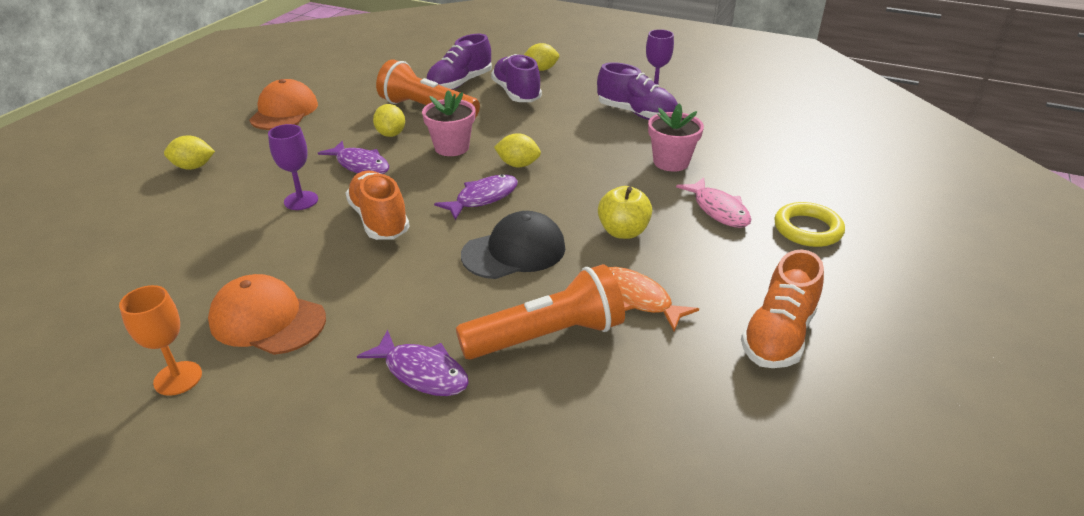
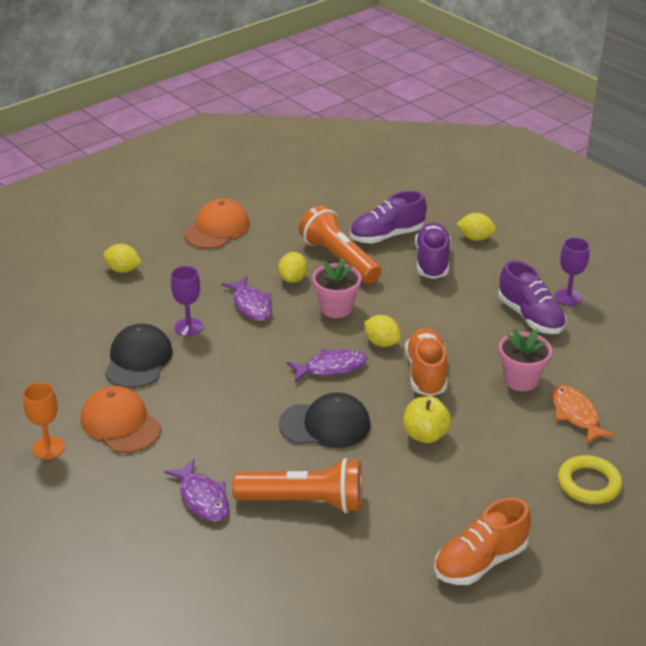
camera: 25 degrees right, 0 degrees up
(256, 247) = (138, 360): none -> black cap
(379, 220) = (238, 364): orange shoe -> orange shoe (426, 373)
(637, 299) = (393, 496): orange fish -> orange fish (575, 415)
(718, 210) = (524, 441): pink fish -> none

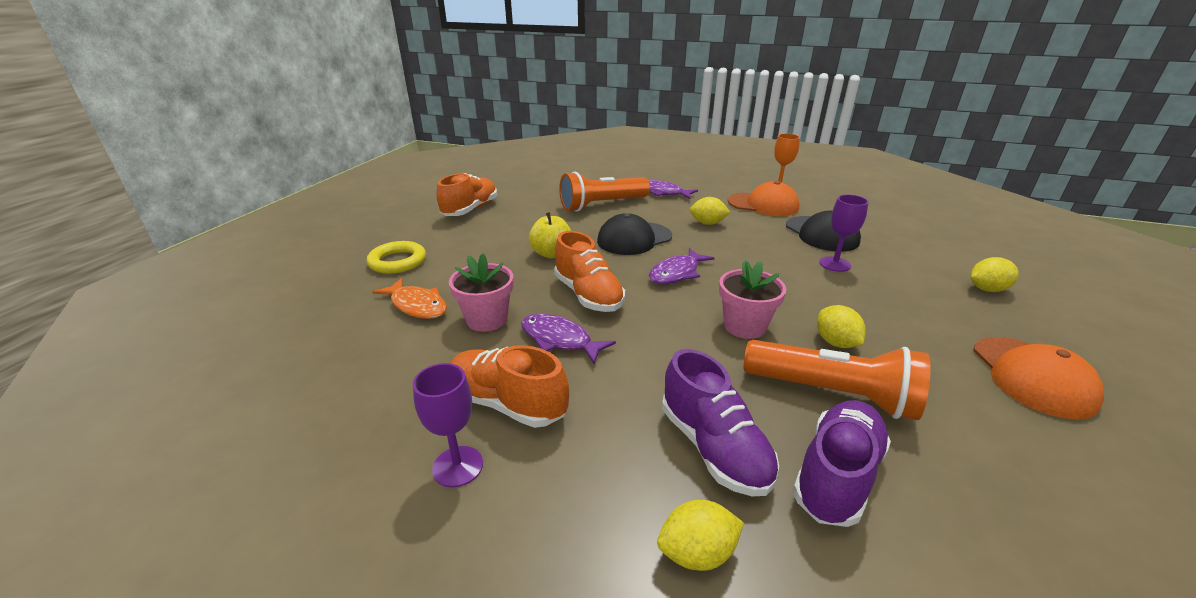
camera: 150 degrees right, 5 degrees down
(251, 305) = (823, 299): purple fish -> purple fish (559, 340)
(381, 343) = (657, 308): yellow lemon -> yellow lemon (707, 223)
(530, 317) = (507, 403): purple shoe -> orange shoe

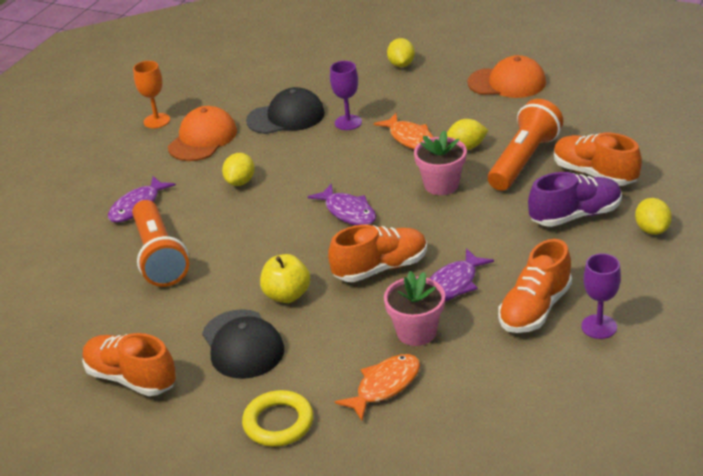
camera: 80 degrees left, 5 degrees up
(634, 239) = (265, 235): black cap -> black cap (242, 344)
(829, 302) = (410, 138): none -> orange fish
(836, 475) = (594, 174): purple shoe -> orange shoe

